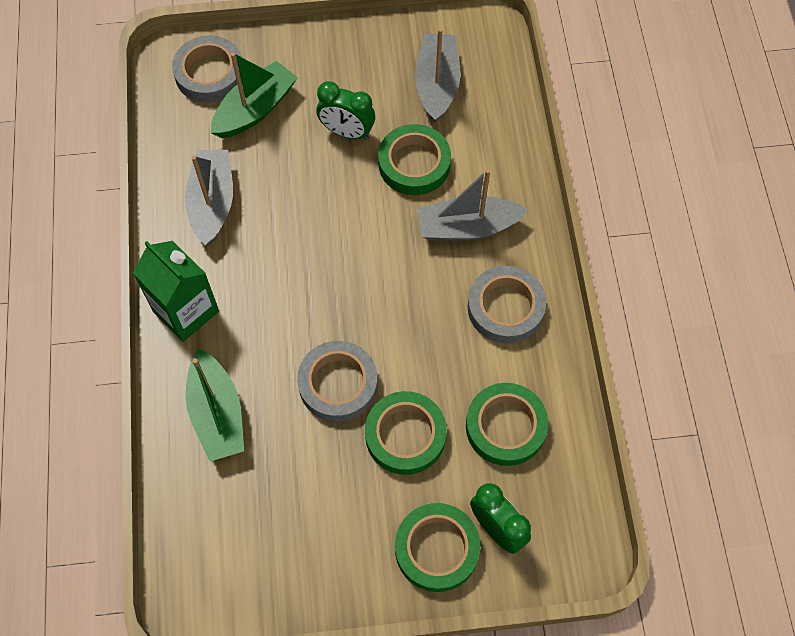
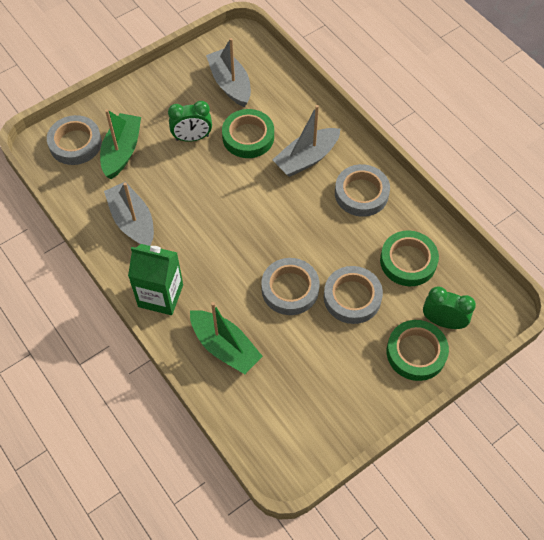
camera: 30 degrees left, 5 degrees down
(405, 435) = (352, 297): green tape -> grey tape

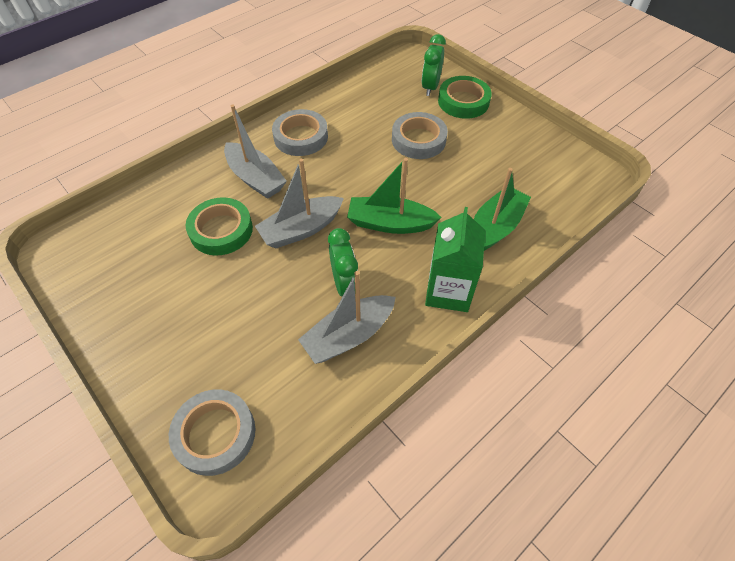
camera: 95 degrees left, 5 degrees down
(122, 151) = (234, 366): green boat -> green boat (390, 223)
(192, 138) = (217, 286): green clock -> green clock (345, 285)
(230, 84) = (133, 255): grey boat -> grey boat (301, 229)
(290, 289) = (418, 182): grey tape -> none
(408, 261) = (374, 106): green tape -> none

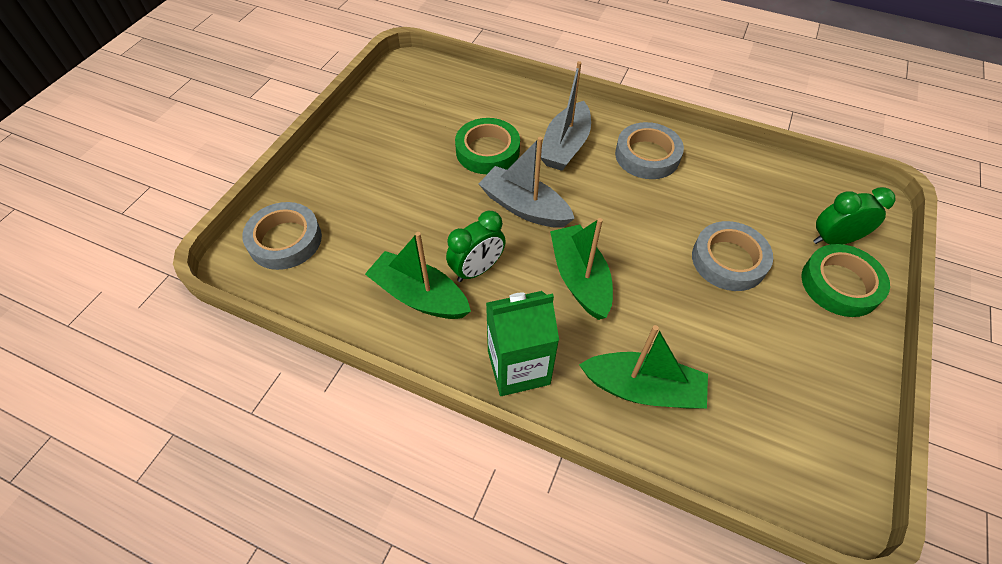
camera: 65 degrees right, 0 degrees up
(348, 335) = (419, 296): grey boat -> green boat

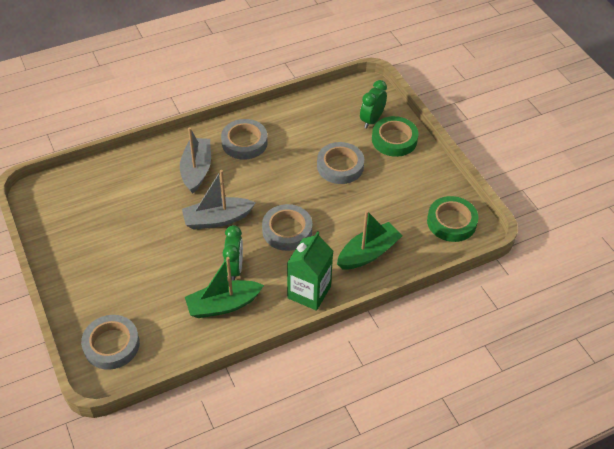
camera: 50 degrees left, 5 degrees down
(487, 151) = (158, 206): green tape -> green tape (451, 222)
(565, 146) = (196, 170): grey boat -> grey boat turned 150 degrees counterclockwise
(580, 279) = (287, 230): green boat -> grey tape

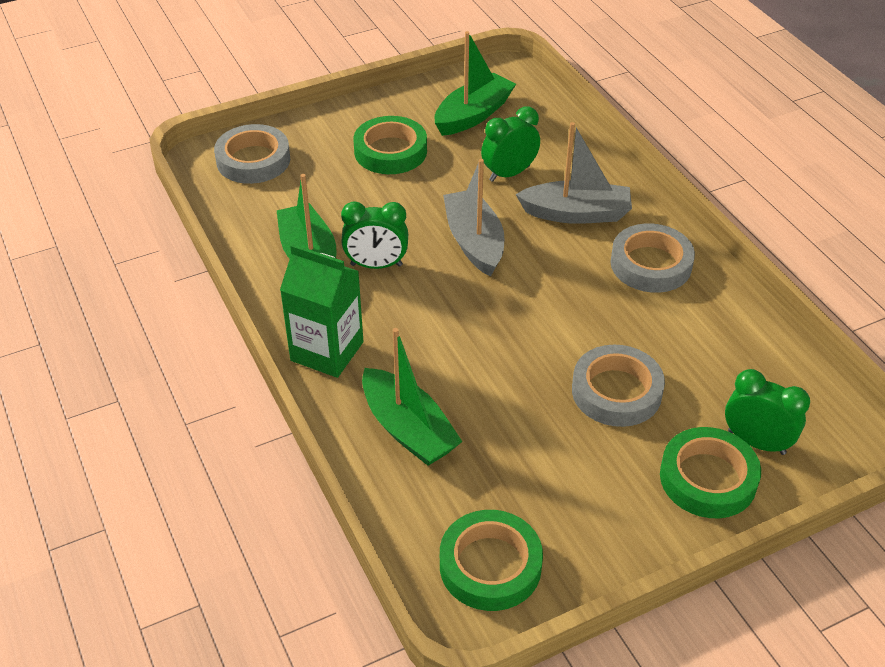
camera: 90 degrees right, 5 degrees down
(84, 215) = (473, 115): none -> green boat
(116, 261) = (390, 151): none -> green tape
(152, 199) = (509, 173): none -> green clock
(287, 230) = (455, 322): grey tape -> none

